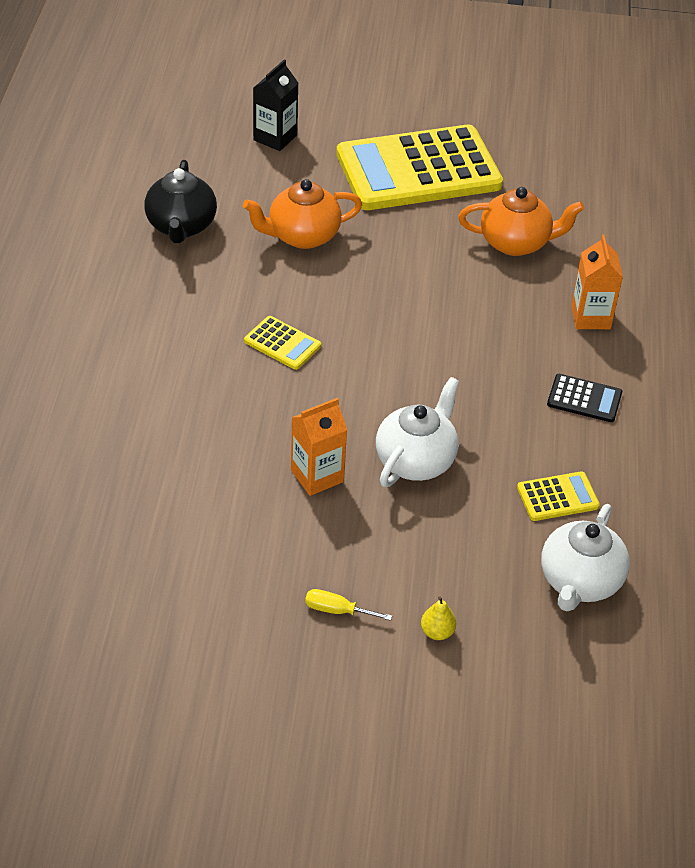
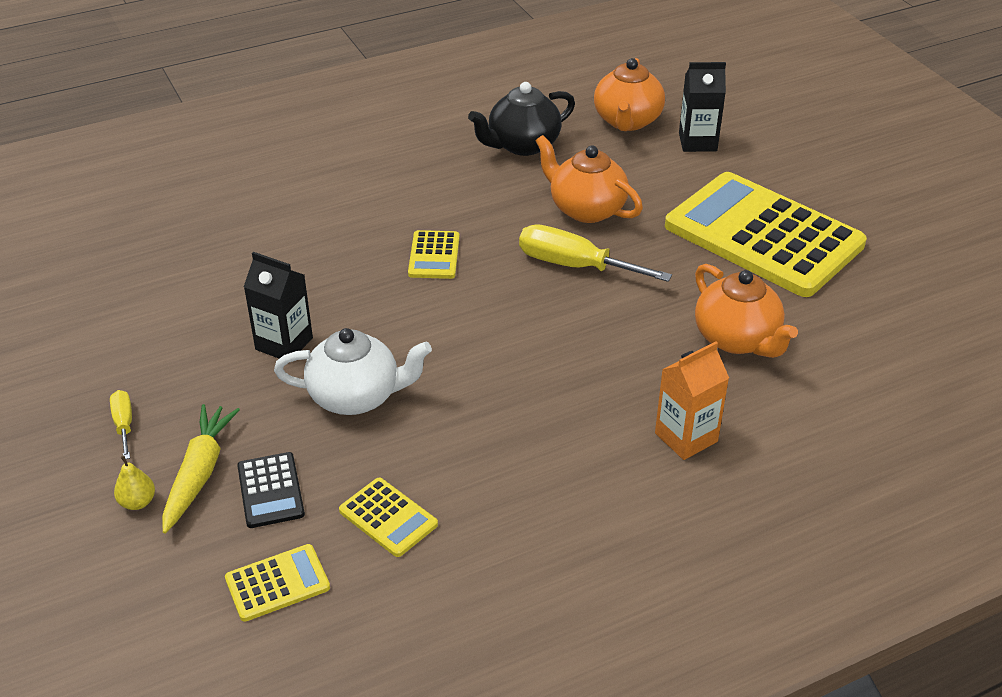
camera: 60 degrees right, 5 degrees down
(208, 156) = (627, 121): none -> orange teapot
(317, 476) = (284, 343): orange carton -> black carton
(366, 276) = (574, 266): none -> yellow screwdriver
(432, 584) = (199, 473): none -> yellow carrot
(579, 581) = (277, 583): white teapot -> yellow calculator
(584, 399) = (553, 481): black calculator -> black calculator (270, 490)

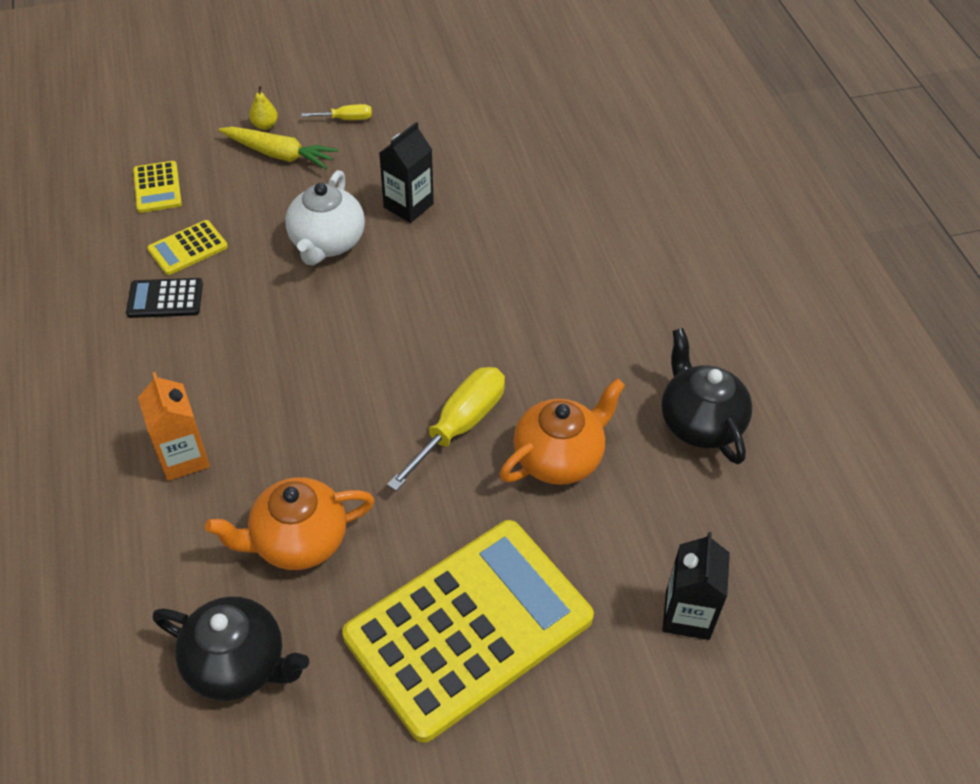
camera: 100 degrees right, 10 degrees up
(270, 490) = (245, 189): black calculator -> black calculator (165, 299)
(434, 255) = (505, 316): yellow calculator -> none
(627, 121) = (746, 544): orange teapot -> none
(865, 349) = (237, 664): none -> black teapot

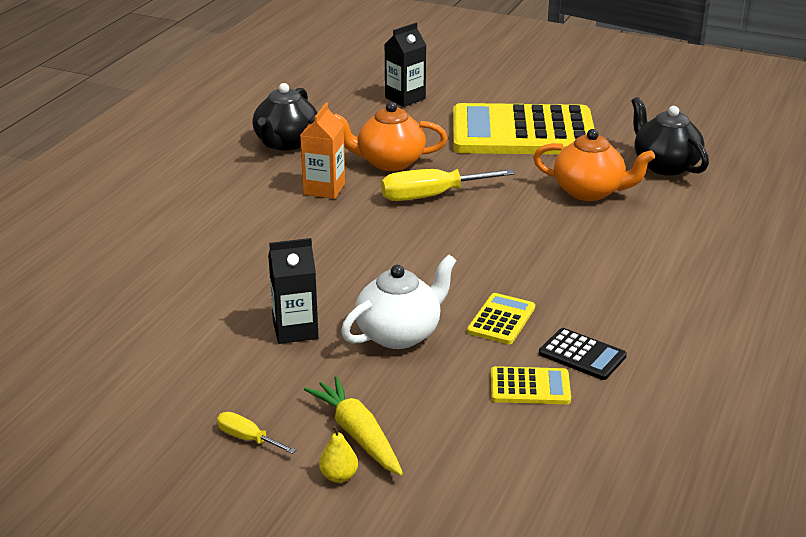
camera: 140 degrees left, 20 degrees down
(157, 187) = (516, 462): yellow calculator -> yellow calculator (501, 320)
(183, 457) = (638, 254): orange carton -> orange carton (324, 189)

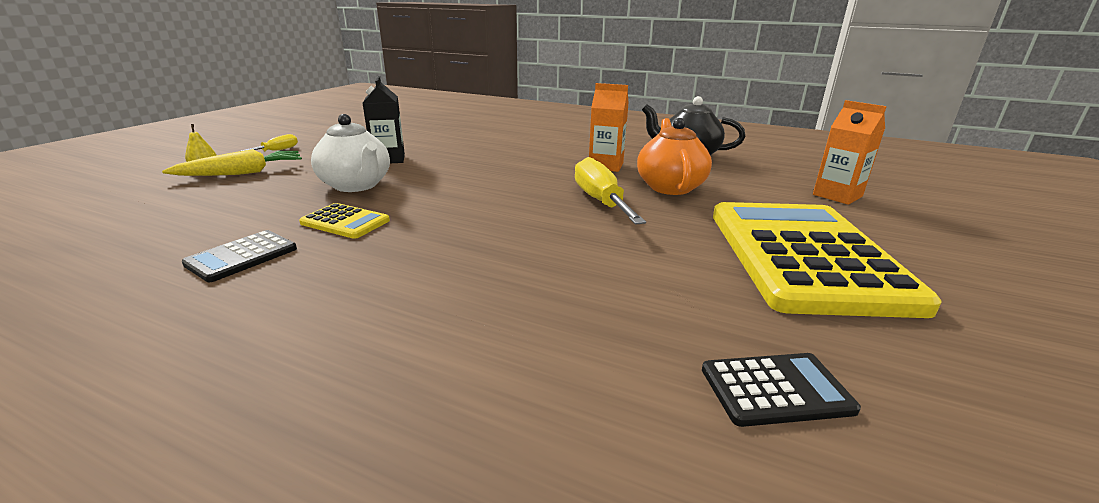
camera: 90 degrees right, 5 degrees down
(405, 98) = (837, 195): black carton -> orange carton
(530, 387) = (221, 228): yellow calculator -> none
(589, 191) = (636, 294): orange teapot -> none
(665, 165) = (776, 390): black teapot -> black calculator

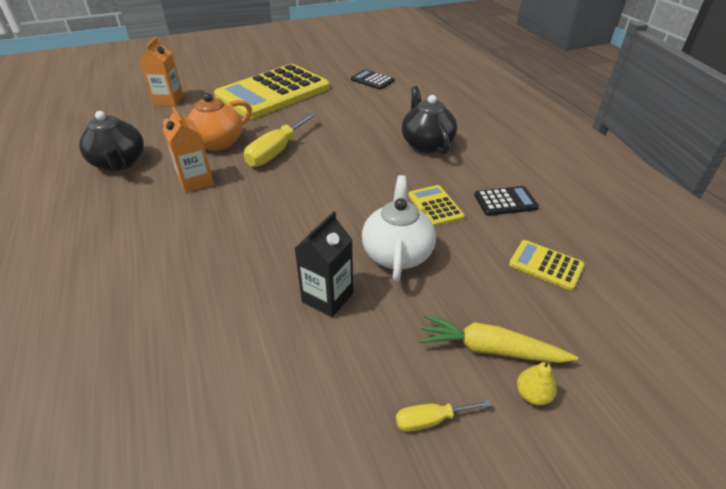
camera: 135 degrees left, 15 degrees up
(181, 220) = (546, 265): none -> yellow calculator
(430, 285) = (426, 144): none -> black teapot

